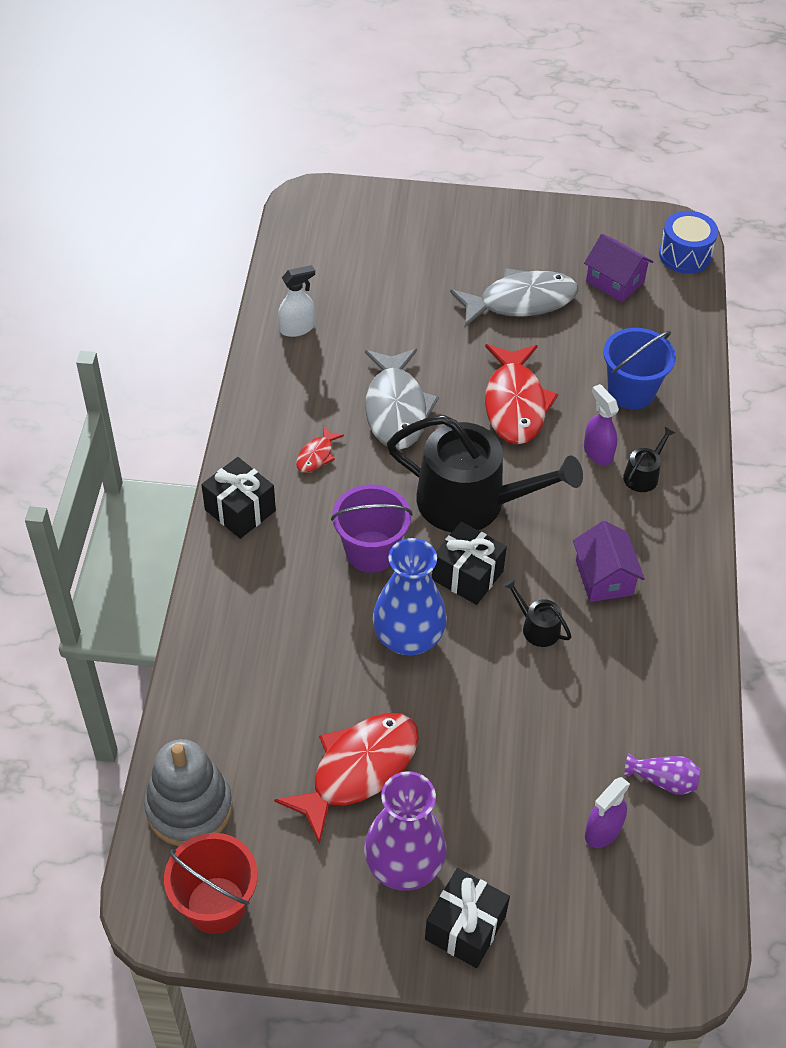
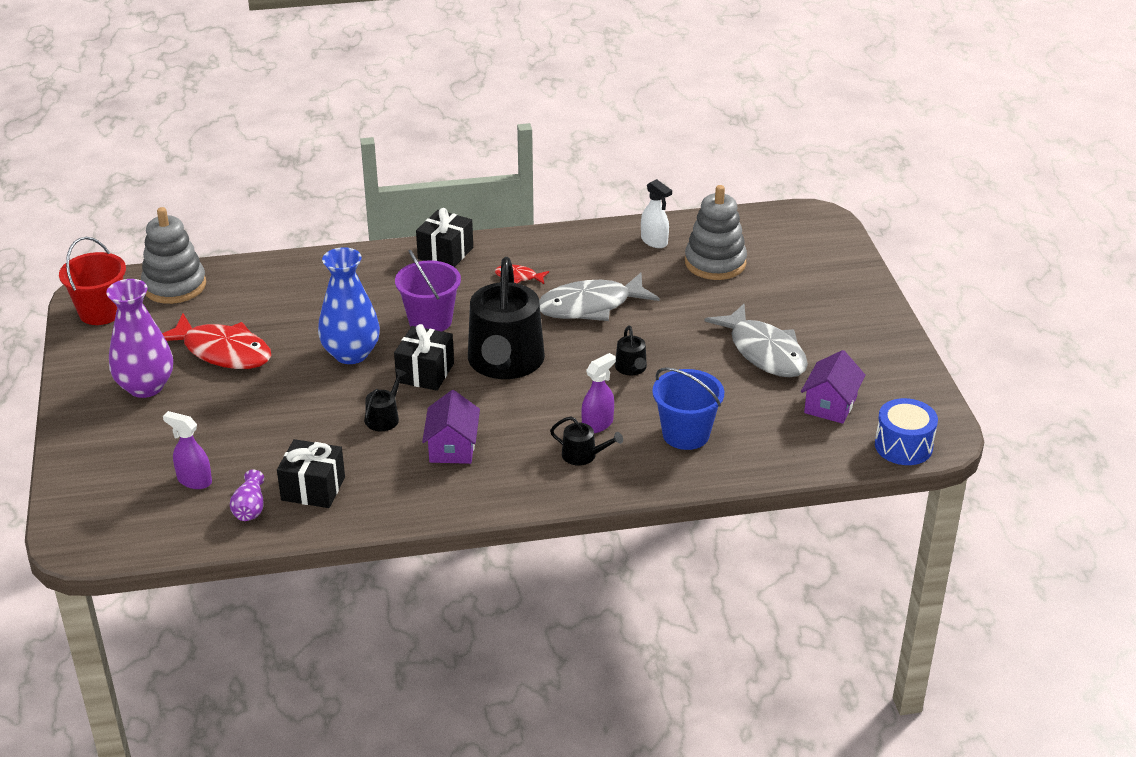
camera: 75 degrees right, 15 degrees down
(357, 293) = (715, 263): none -> grey stacking toy
(465, 927) = (98, 424): black gift -> black gift (313, 489)
(515, 404) = (631, 368): red fish -> black watering can
(604, 577) = (452, 447): purple house -> purple house turned 60 degrees counterclockwise

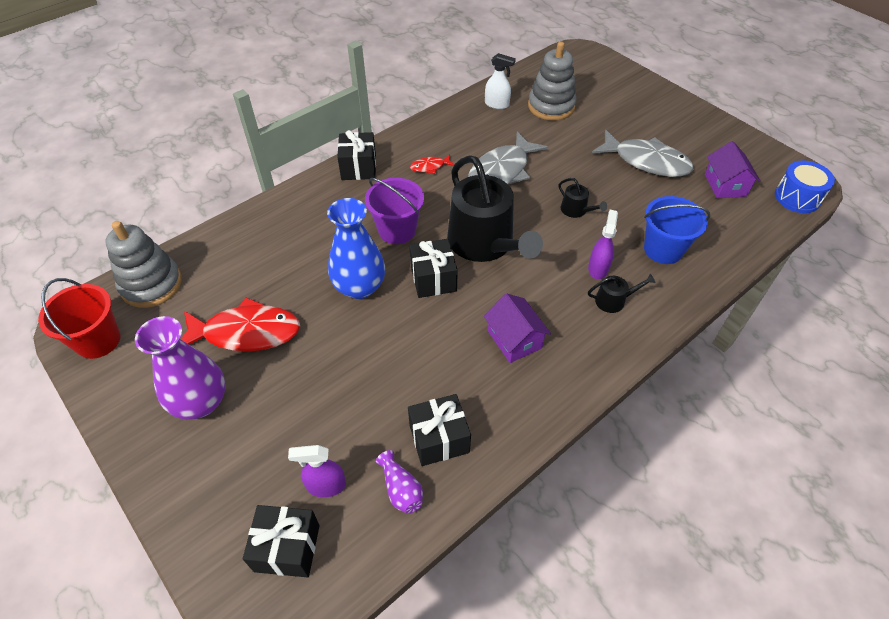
camera: 30 degrees left, 15 degrees up
(132, 505) = (287, 548): none -> black gift
(384, 417) = (437, 336): black watering can -> none

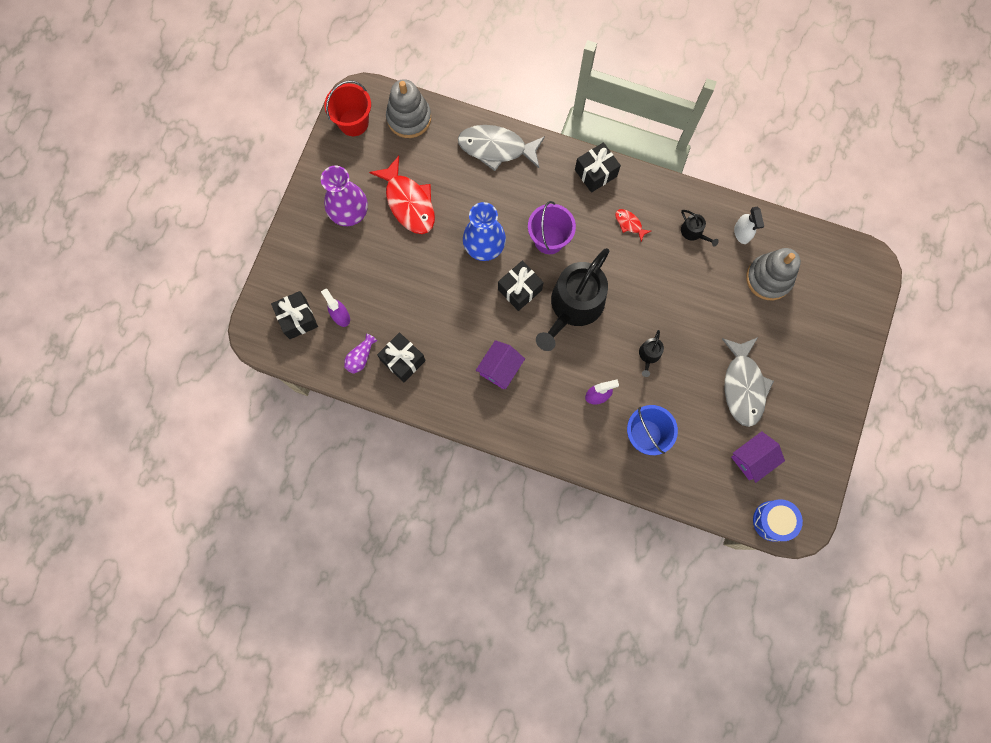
camera: 60 degrees right, 25 degrees up
(502, 171) = (659, 279): grey fish -> grey fish (496, 148)
(614, 300) = (573, 419): black watering can -> black watering can (693, 232)

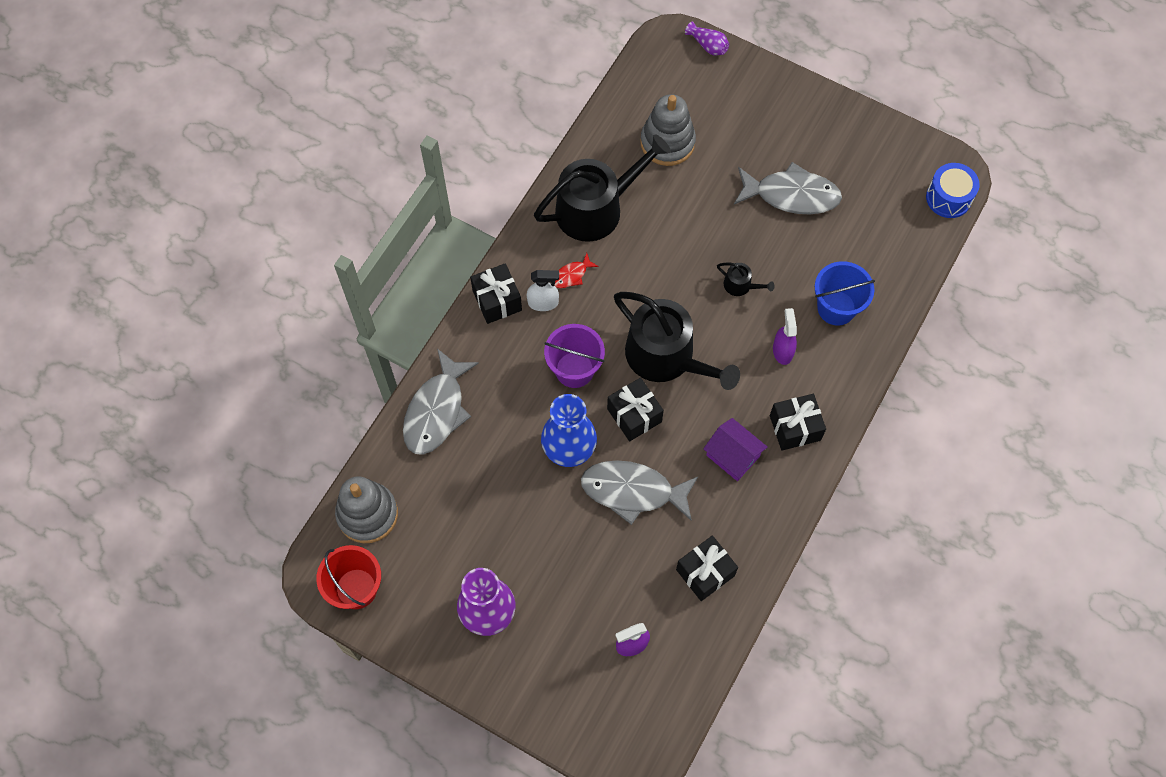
camera: 80 degrees left, 10 degrees down
(298, 319) = (626, 703): black gift -> black gift (795, 428)
(360, 357) = (693, 626): purple vase -> purple vase (708, 45)
(408, 202) = (489, 533): red fish -> none
(458, 298) = (633, 491): none -> grey fish
(693, 232) = (596, 208): black watering can -> black watering can, size x2.44
(742, 233) = (607, 158): white spray bottle -> white spray bottle (543, 303)
(752, 459) = (877, 203): purple house -> none

